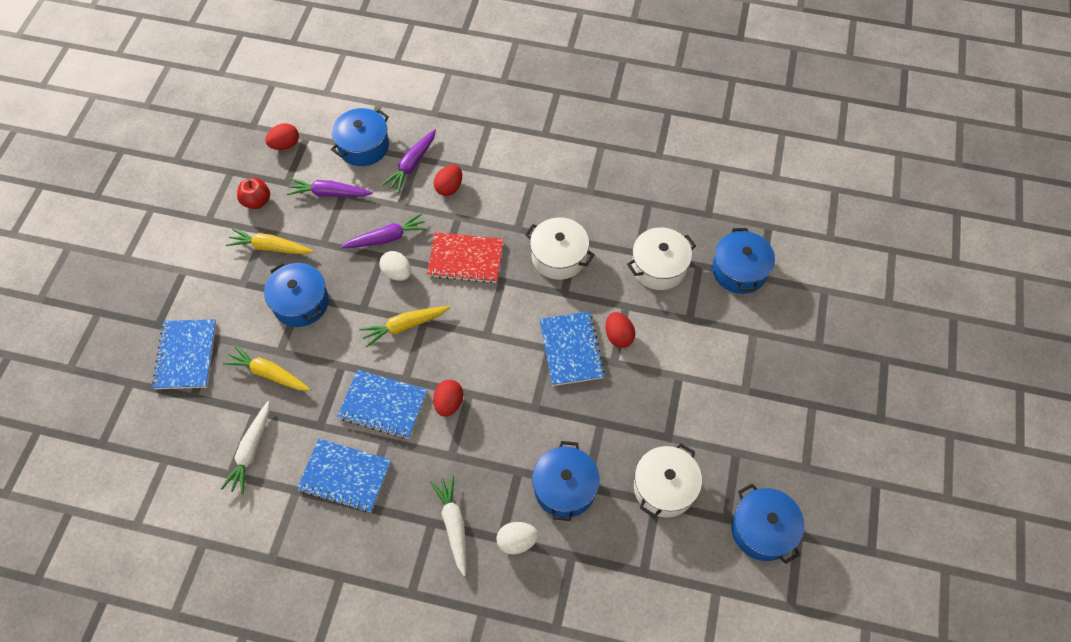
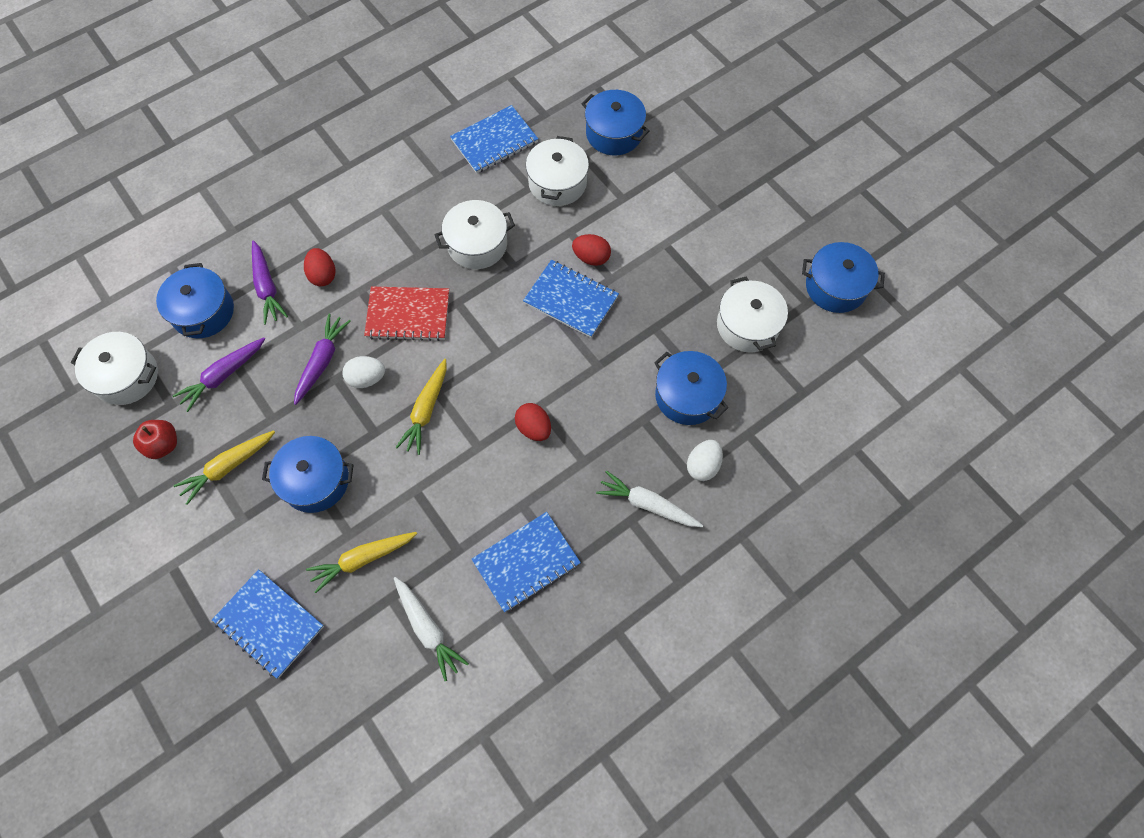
camera: 50 degrees left, 5 degrees up
(285, 145) = (126, 376): red egg -> white pot
(383, 405) = (486, 482): blue notebook -> blue notebook (494, 141)
(465, 259) = (408, 315): red notebook -> red notebook turned 45 degrees clockwise

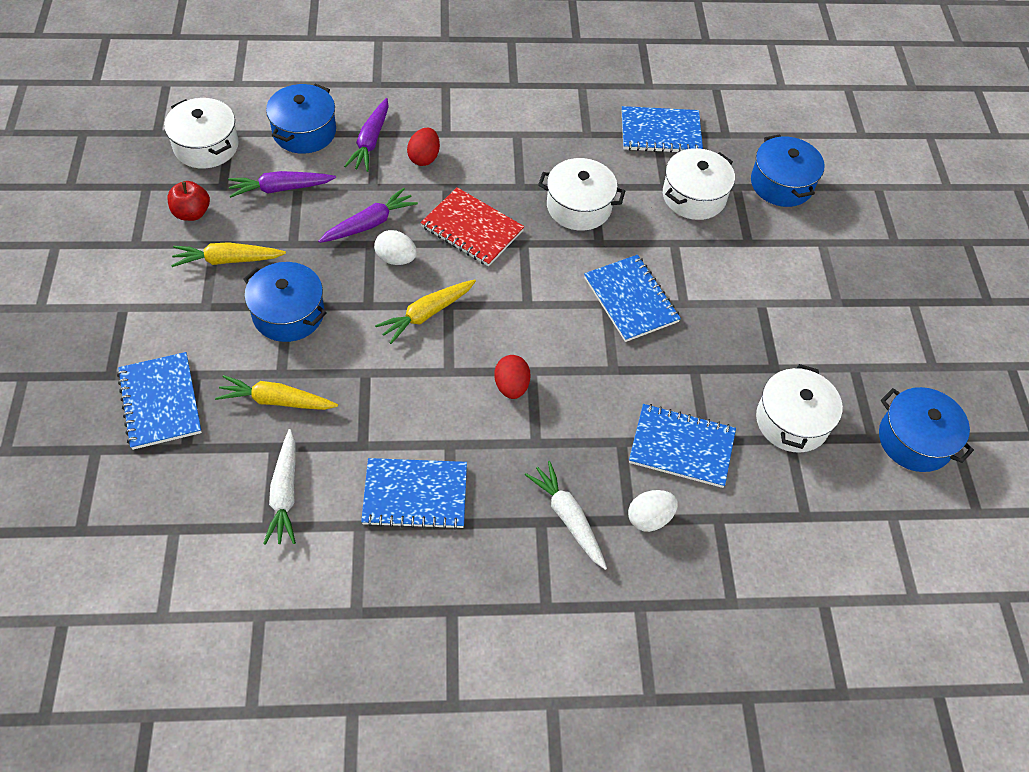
camera: 30 degrees right, 10 degrees down
(591, 257) = (678, 275): red egg -> none
(687, 396) = (681, 447): blue pot -> blue notebook

